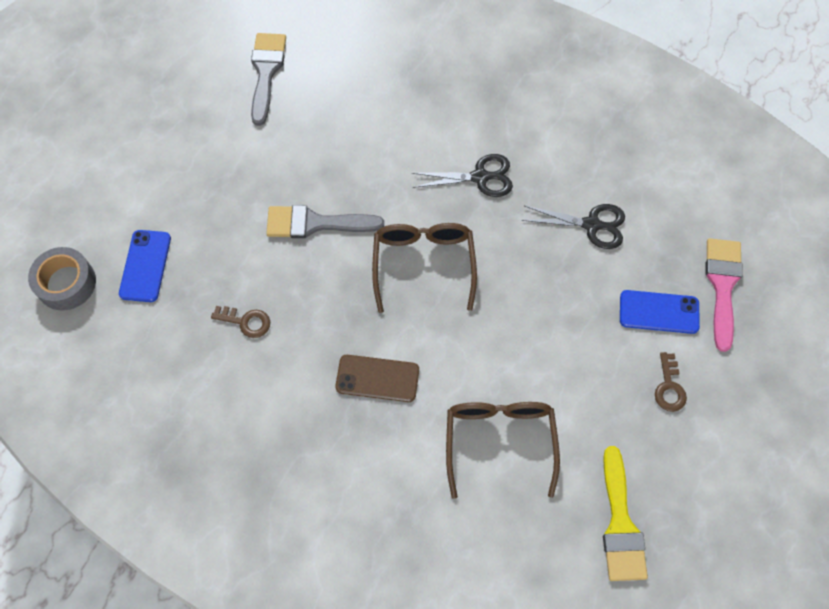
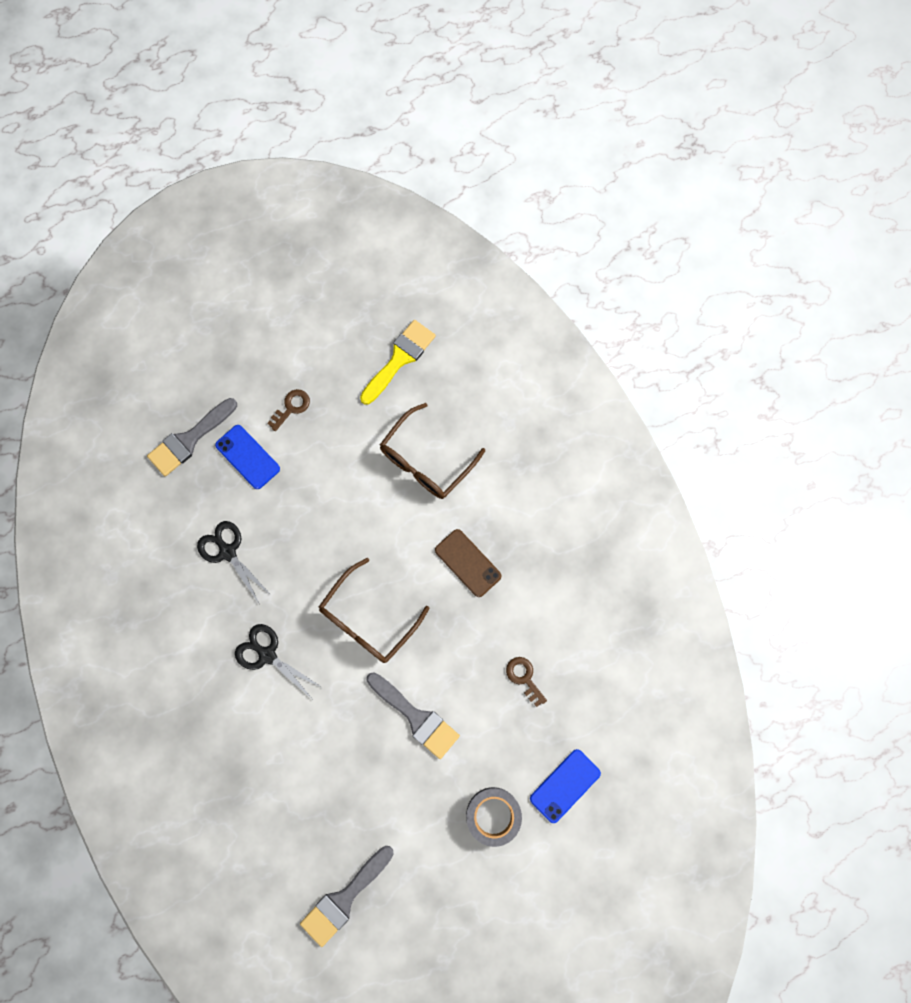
camera: 140 degrees left, 10 degrees up
(66, 283) = (632, 819): grey tape -> grey tape (493, 815)
(722, 286) = (189, 439): pink brush -> grey brush

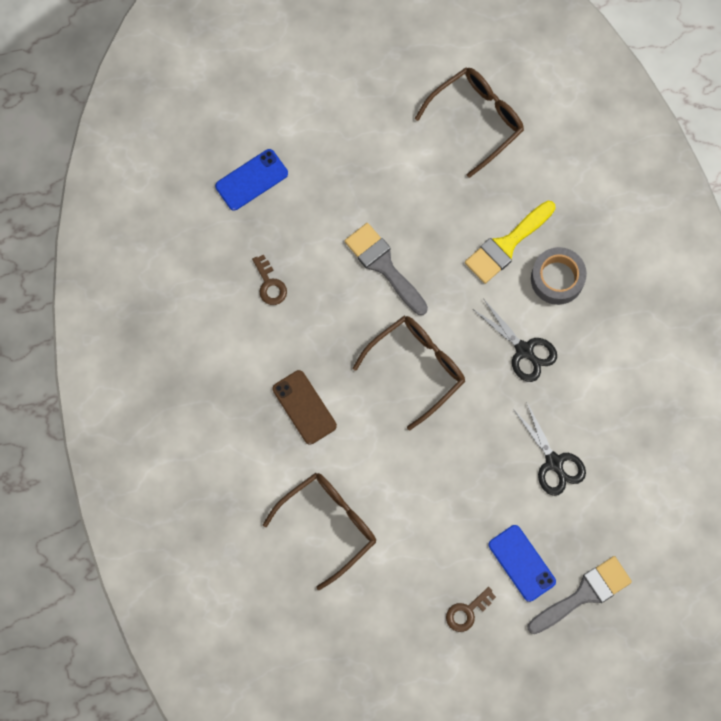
camera: 170 degrees left, 0 degrees up
(344, 898) = (477, 119): grey brush -> brown glasses
(399, 359) = (337, 648): yellow brush -> yellow brush (506, 245)
(493, 815) = (325, 166): grey tape -> grey tape (557, 279)

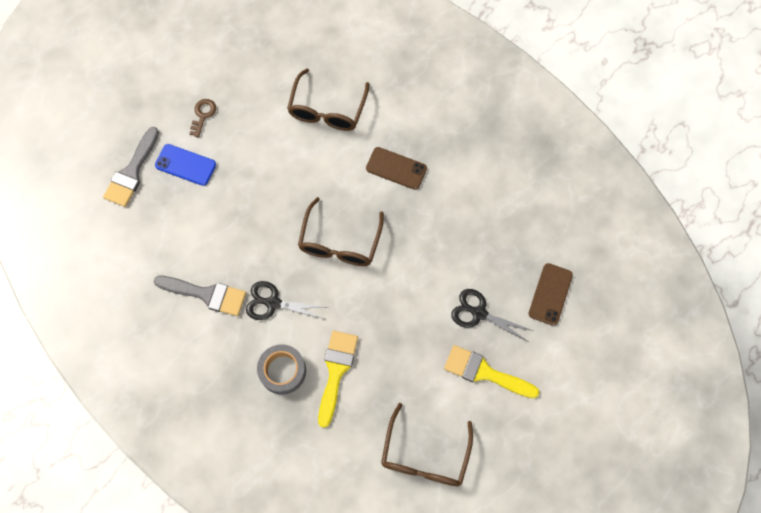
camera: 145 degrees right, 5 degrees down
(251, 180) = (550, 294): blue phone -> brown phone
(270, 284) = (480, 231): brown key -> none
(369, 152) = (485, 372): none -> yellow brush
(384, 265) = (413, 296): grey brush -> grey brush (206, 294)
(554, 462) = (204, 241): black scissors -> black scissors (479, 313)

